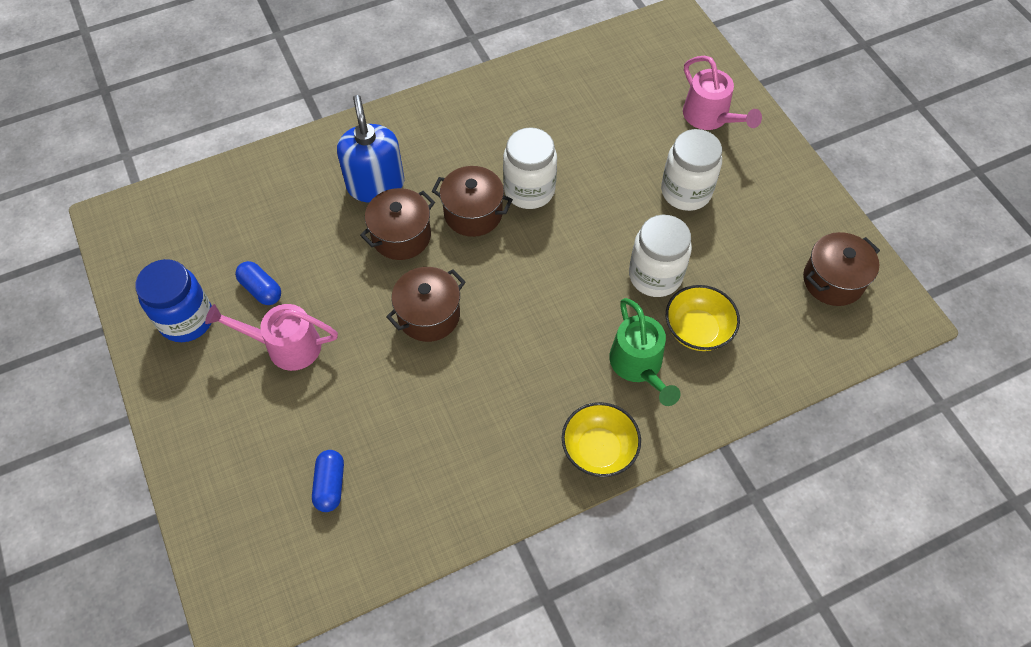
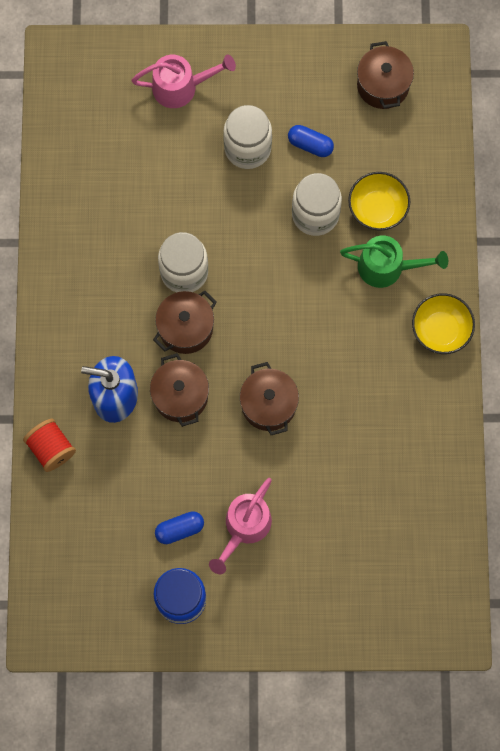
camera: 65 degrees left, 15 degrees up
(301, 156) = (51, 448): none -> red spool
(330, 485) = (381, 534): blue capsule -> blue capsule (310, 145)

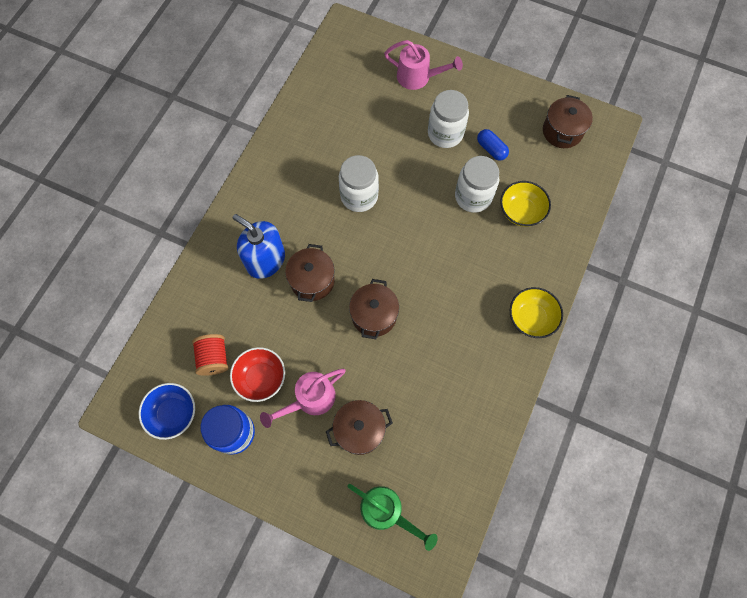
camera: 25 degrees right, 5 degrees down
(51, 448) = (200, 276): red spool -> red spool (214, 358)
(105, 610) = (173, 413): none -> blue bowl
(179, 529) = (261, 378): blue capsule -> red bowl
(185, 328) = (340, 235): brown pot -> brown pot (359, 430)
(388, 267) = (510, 256): green watering can -> green watering can (387, 512)

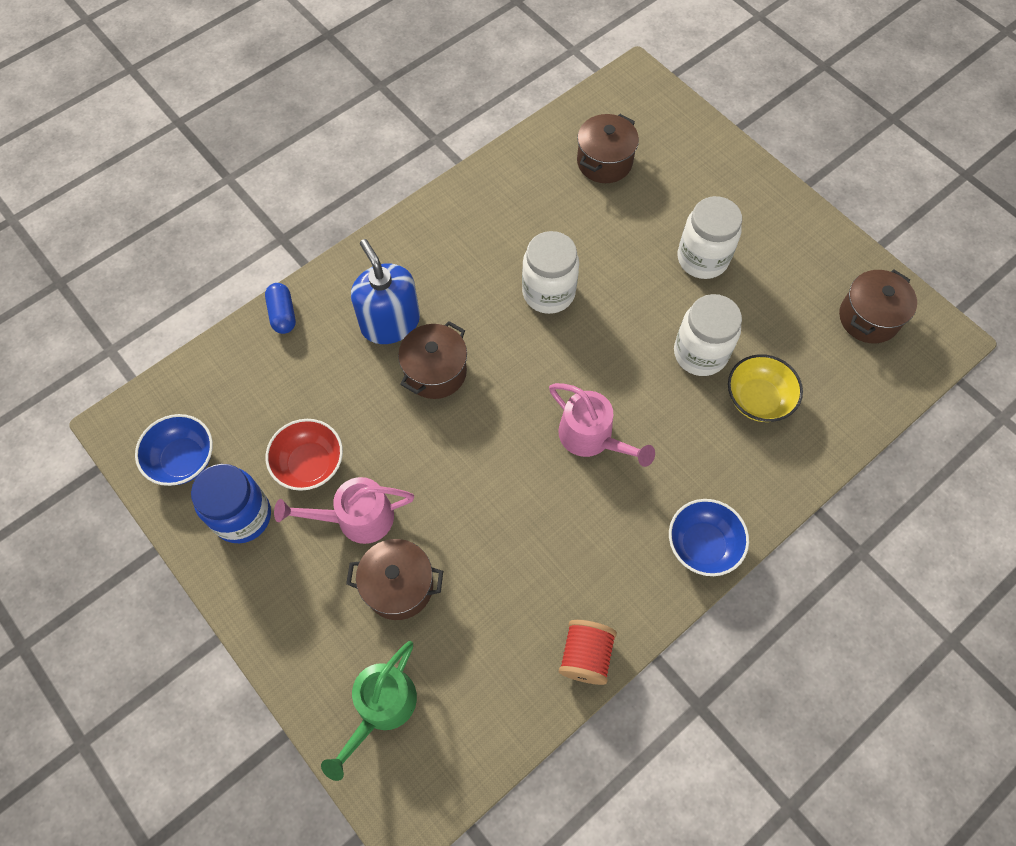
camera: 25 degrees right, 5 degrees down
(214, 358) = (266, 415): red spool -> red spool (585, 656)
(374, 315) = (491, 449): brown pot -> brown pot (604, 162)
(387, 512) = (380, 709): green watering can -> green watering can turned 60 degrees clockwise
(418, 77) = (702, 175): pink watering can -> pink watering can (592, 438)
(491, 149) = (756, 302): blue capsule -> blue capsule (283, 314)
(531, 318) = (702, 545): yellow bowl -> blue bowl

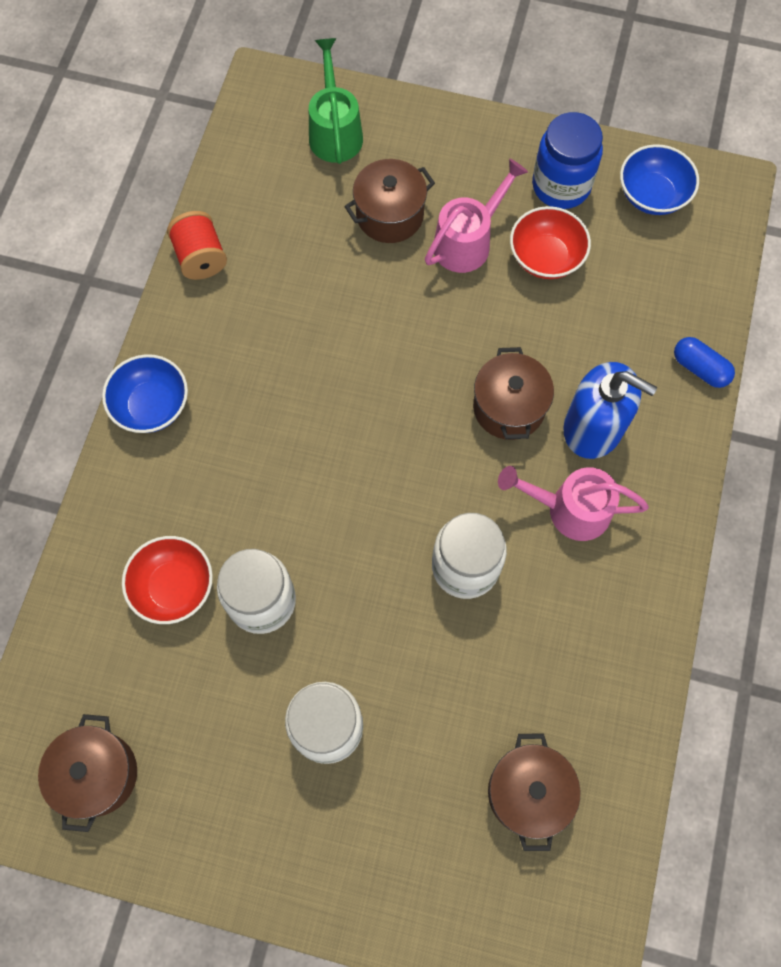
camera: 145 degrees right, 5 degrees up
(592, 438) = (314, 439): pink watering can -> pink watering can (569, 509)
(758, 399) = (174, 587): yellow bowl -> red bowl

